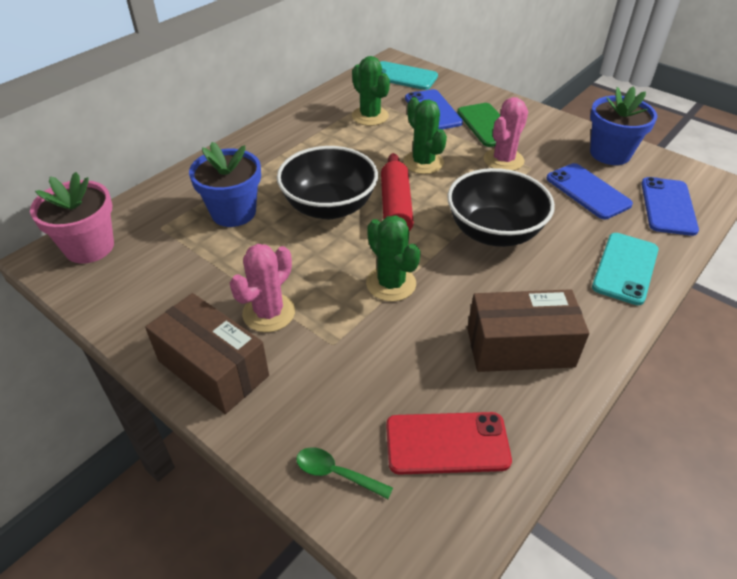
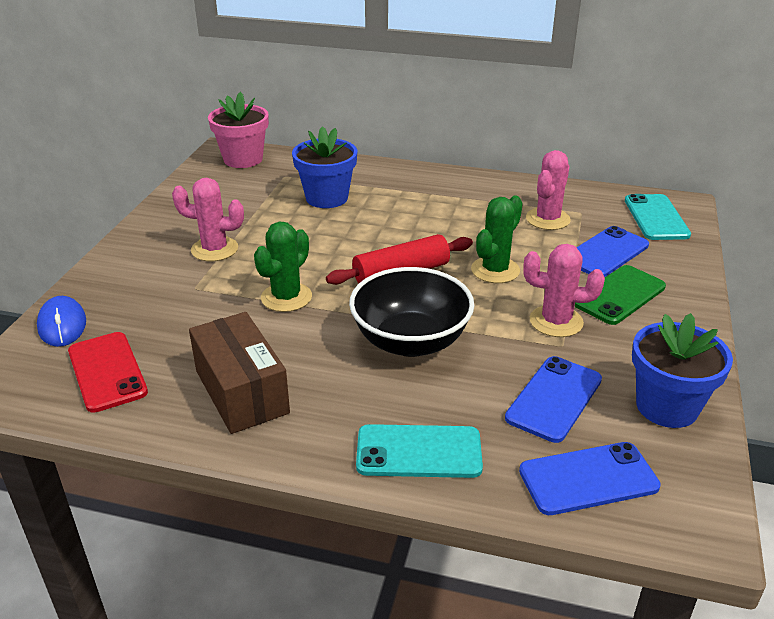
camera: 65 degrees right, 10 degrees down
(213, 368) = (145, 244): brown box -> none
(329, 207) = (372, 238): black bowl -> none
(336, 473) = (62, 325): green spoon -> blue mouse
(370, 116) = (547, 219): green cactus -> pink cactus

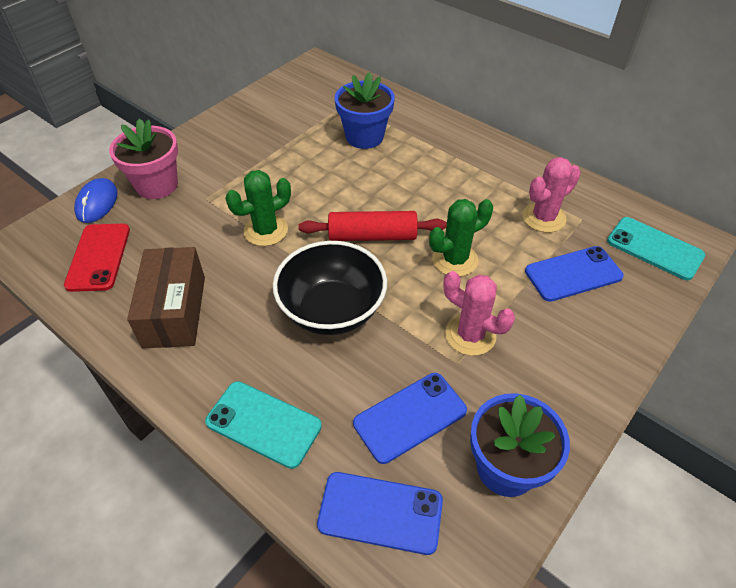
camera: 25 degrees right, 15 degrees up
(214, 249) = (244, 164): pink cactus -> none
(243, 159) = (324, 77): pink flower pot -> pink flower pot (157, 185)
(619, 295) = (551, 327): green phone -> none
(656, 218) = (654, 248): turquoise phone -> turquoise phone turned 75 degrees counterclockwise

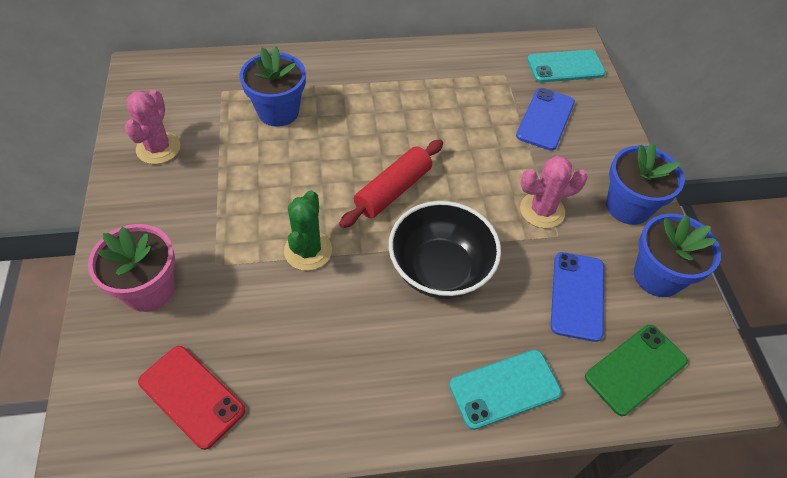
camera: 50 degrees left, 5 degrees up
(97, 203) = (111, 353): blue mouse -> none
(175, 311) = (328, 376): brown box -> none
(380, 512) = (635, 369): blue phone -> green phone
(455, 260) = (468, 164): green cactus -> none
(544, 218) = (483, 90): pink cactus -> pink cactus (158, 148)
(558, 394) = (628, 206): none -> blue flower pot

